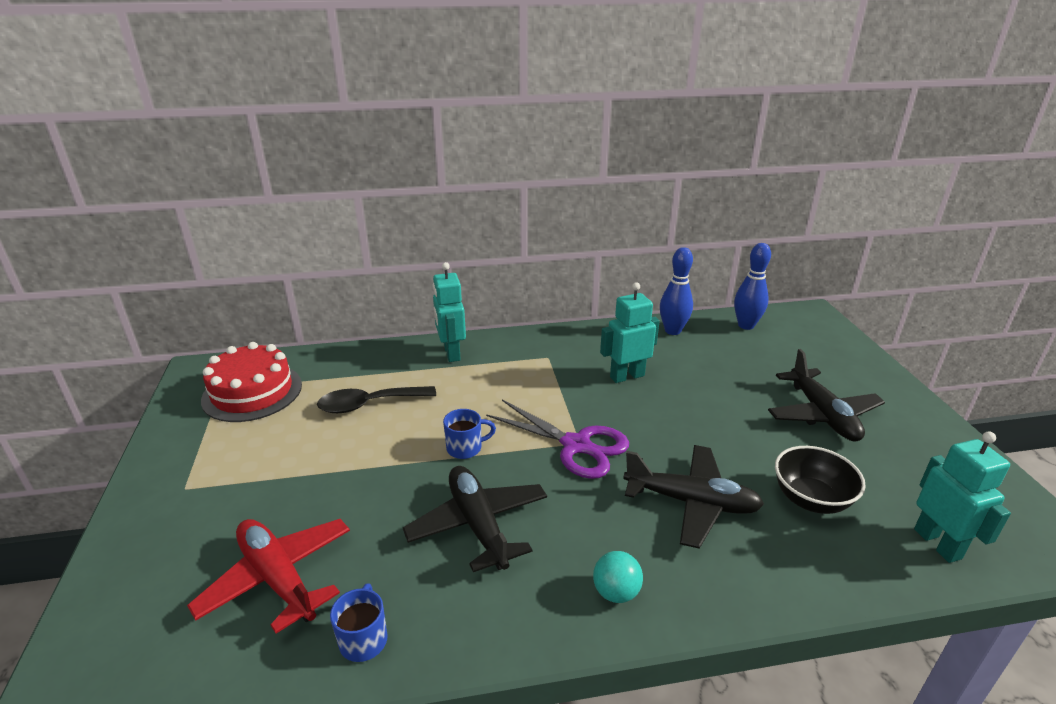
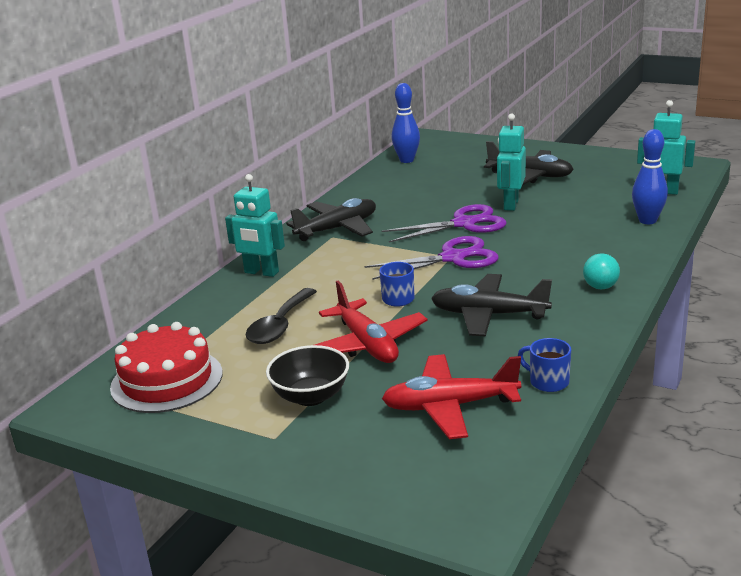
camera: 50 degrees left, 5 degrees down
(366, 468) = (367, 344): none -> red plane
(627, 376) = (402, 217): turquoise robot -> turquoise robot (510, 204)
(656, 419) = (463, 224): none -> purple scissors
(672, 331) = (373, 184): blue bowling pin -> blue bowling pin (647, 221)
(691, 502) = (555, 240): black plane -> black plane (337, 229)
(811, 499) = (594, 207): black bowl -> black bowl (311, 396)

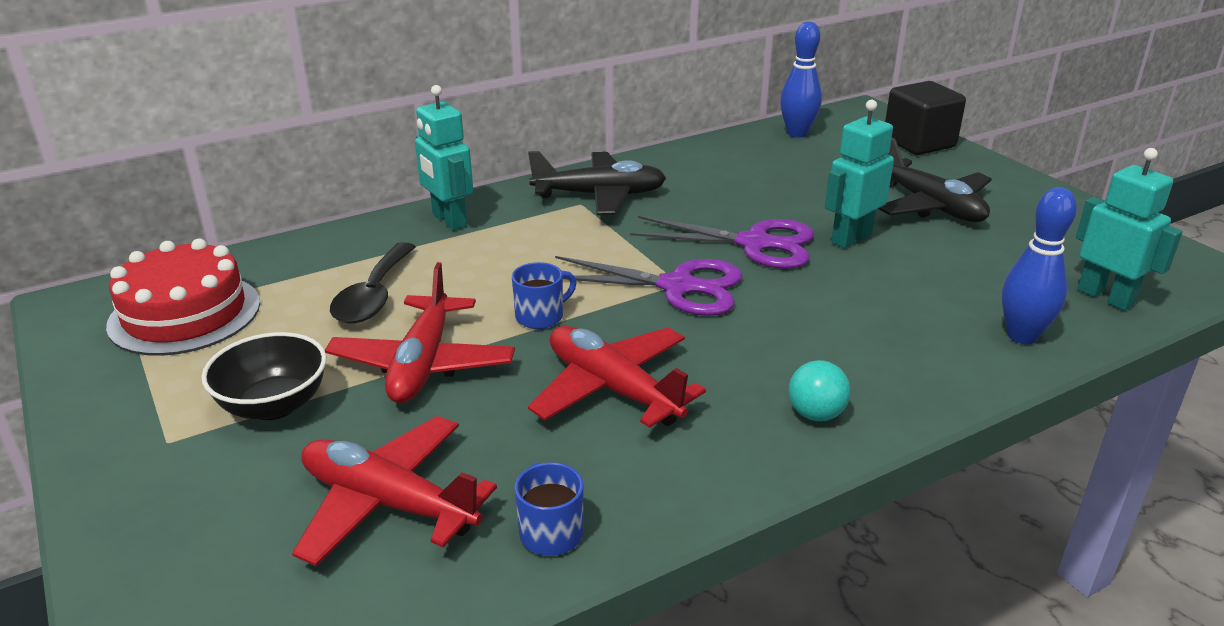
camera: 30 degrees right, 5 degrees up
(280, 325) = (374, 296): black spoon -> black spoon turned 45 degrees counterclockwise
(482, 146) = (919, 143): none -> black cube
(489, 315) = (613, 389): black plane -> red plane

